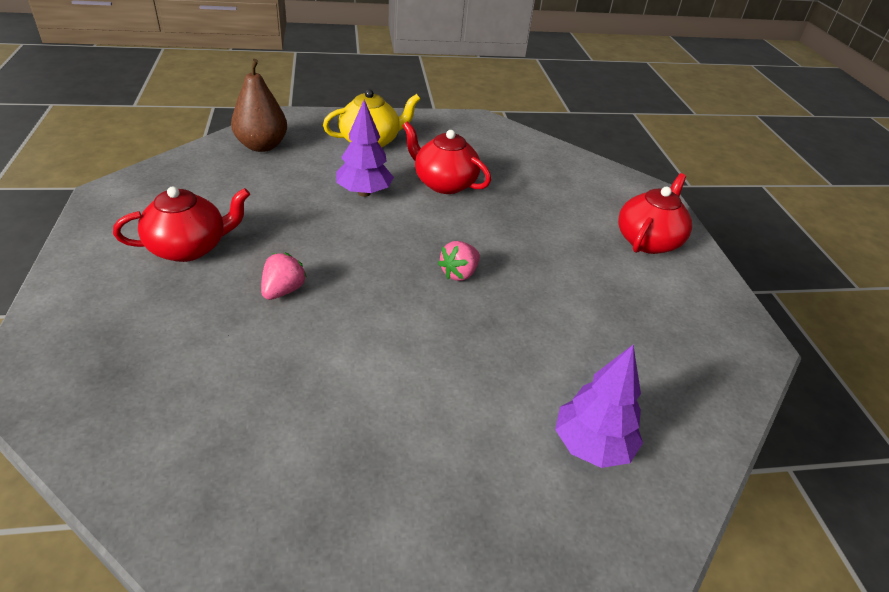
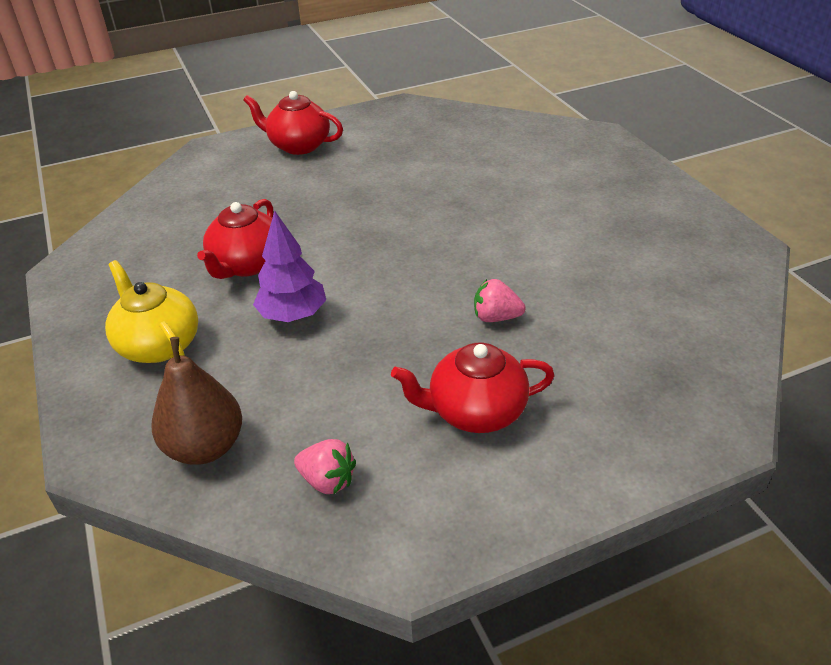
camera: 100 degrees left, 0 degrees up
(189, 248) = (475, 411): red teapot -> red teapot turned 60 degrees counterclockwise
(459, 273) = (404, 227): pink strawberry -> pink strawberry (327, 480)
(591, 445) = (543, 152): purple tree -> none

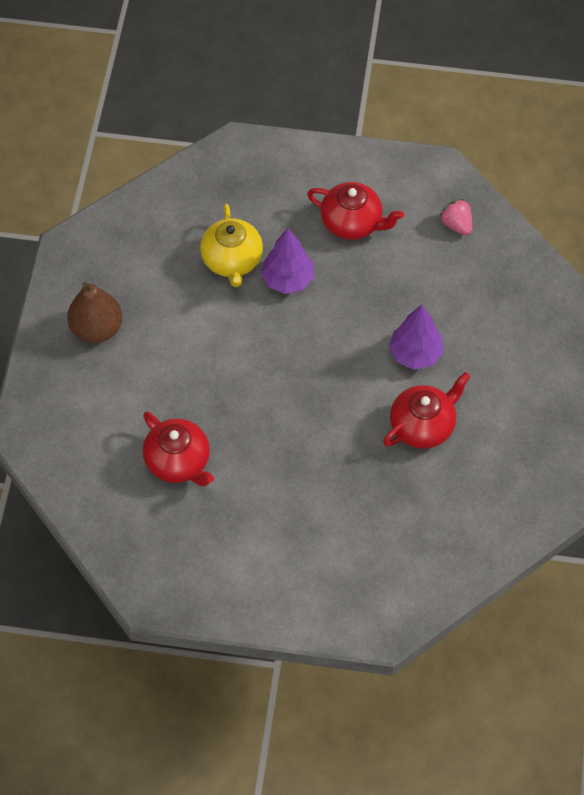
camera: 150 degrees left, 20 degrees up
(158, 344) = (514, 375): yellow teapot -> yellow teapot (232, 260)
(205, 447) = (512, 279): brown pear -> brown pear (97, 329)
(298, 145) = (297, 580): red teapot -> red teapot (178, 462)
(496, 317) = (287, 280): pink strawberry -> purple tree

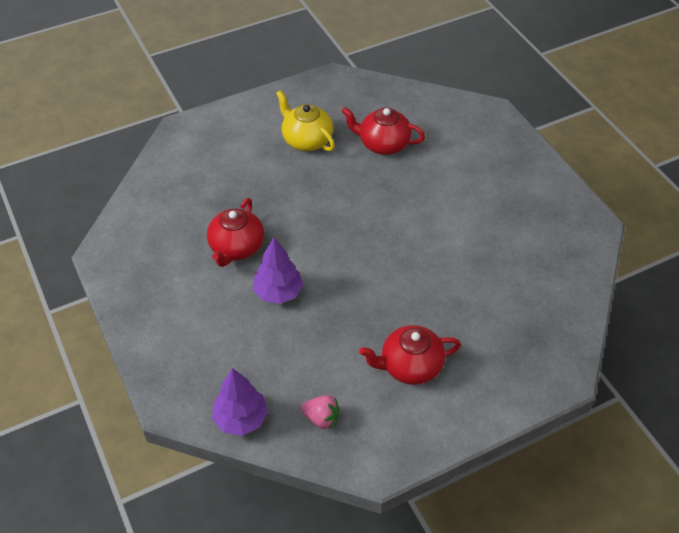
camera: 145 degrees right, 10 degrees down
(97, 329) = (515, 186): brown pear -> none
(232, 260) = (473, 281): yellow teapot -> yellow teapot (306, 140)
(287, 280) = (419, 291): purple tree -> purple tree (241, 419)

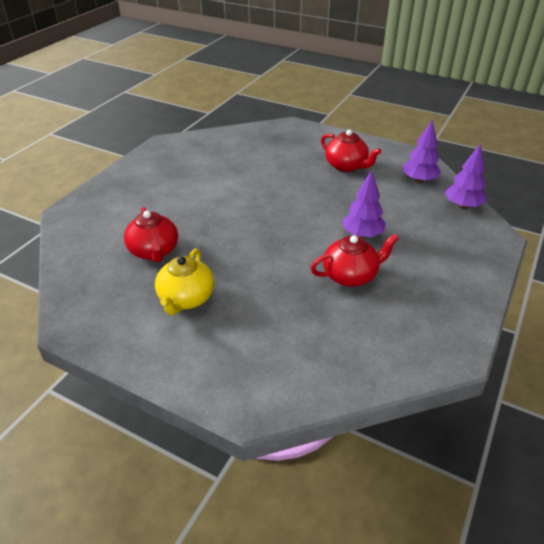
camera: 125 degrees left, 10 degrees down
(321, 418) = (419, 180): pink strawberry -> purple tree

